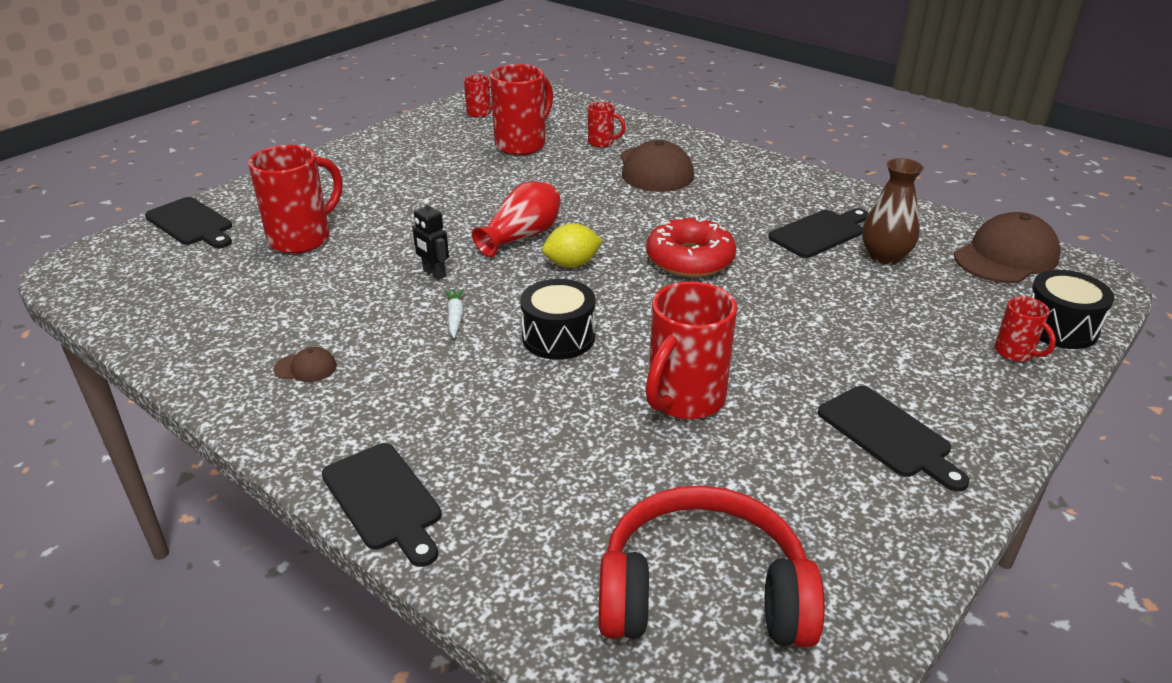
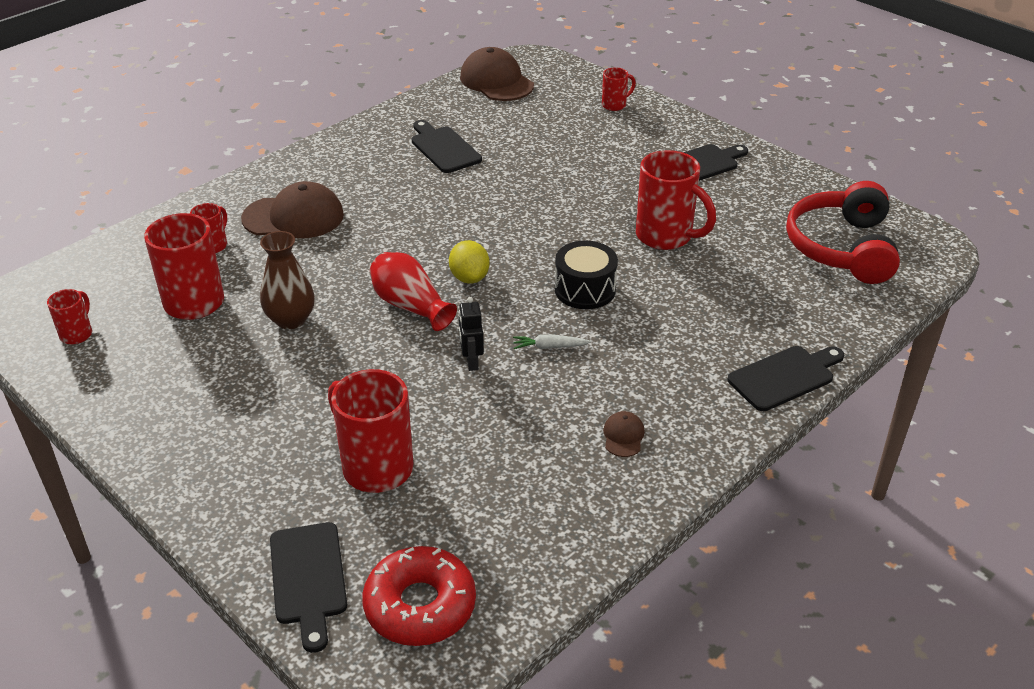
camera: 85 degrees left, 5 degrees up
(191, 223) = (308, 578): black cutting board -> black cutting board turned 120 degrees clockwise
(434, 274) = (471, 362): black robot -> black robot turned 120 degrees clockwise
(690, 259) = (473, 214): red donut -> red donut (420, 605)
(885, 256) = (487, 127): brown vase -> brown vase (291, 319)
(1059, 327) = (587, 84): black drum -> none

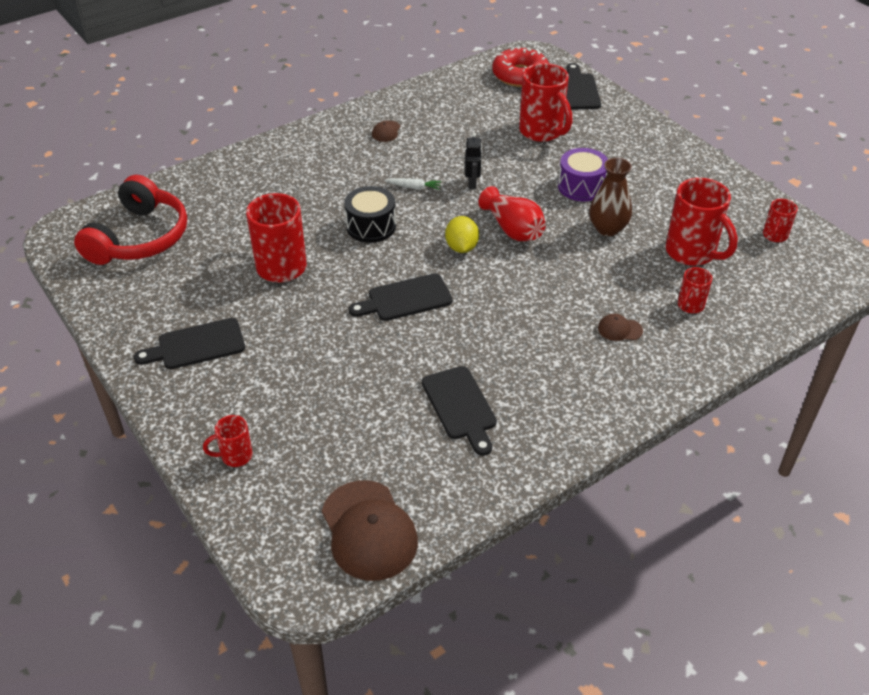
camera: 170 degrees left, 5 degrees up
(293, 217) = (619, 329): brown cap -> brown cap, size x0.45
(319, 375) = (581, 186): none -> purple drum
(784, 377) = (263, 151): black cutting board -> black cutting board (405, 299)

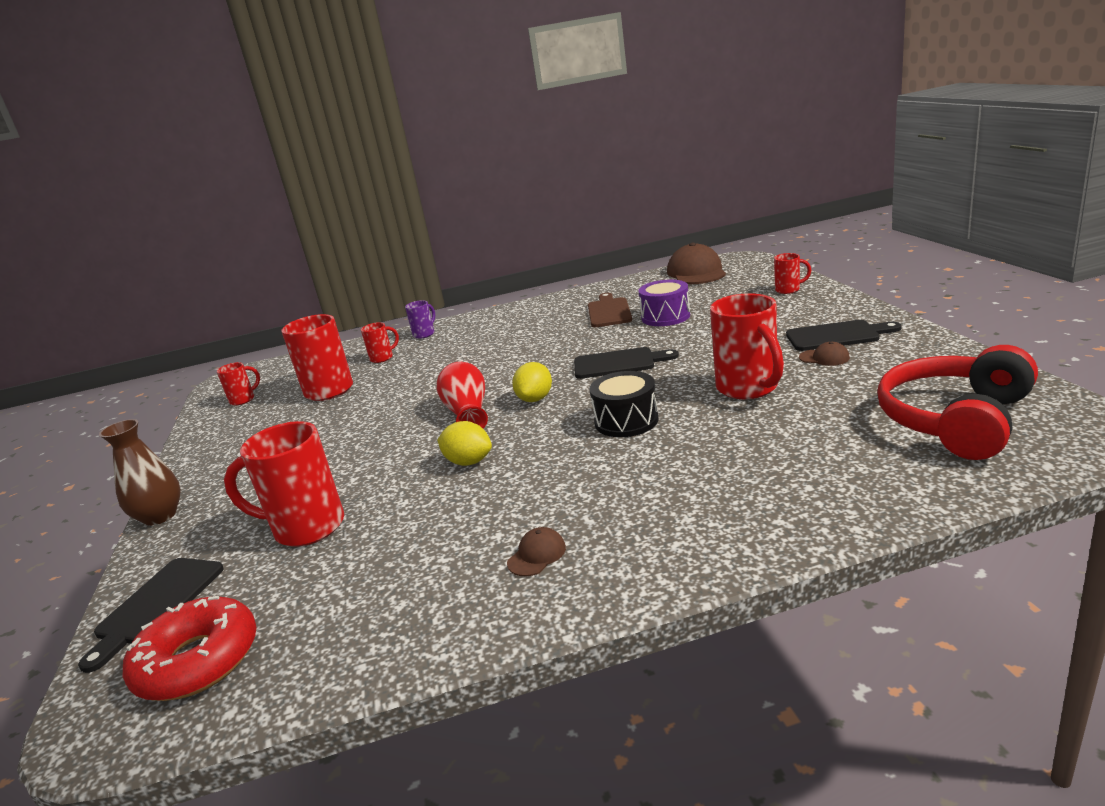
camera: 155 degrees left, 20 degrees down
(414, 187) = (547, 462): white carrot -> none
(460, 406) = (609, 311): black cutting board -> brown cutting board
(472, 183) = (468, 462): black robot -> yellow lemon
(542, 132) = (306, 528): red mug -> red mug turned 75 degrees counterclockwise
(581, 186) = (348, 450): purple drum -> purple drum (665, 317)
(607, 228) = (374, 410): brown vase -> brown vase (160, 516)
(619, 329) = (453, 346): brown cap -> brown cap (824, 358)
(686, 357) = (424, 334): none -> purple mug

